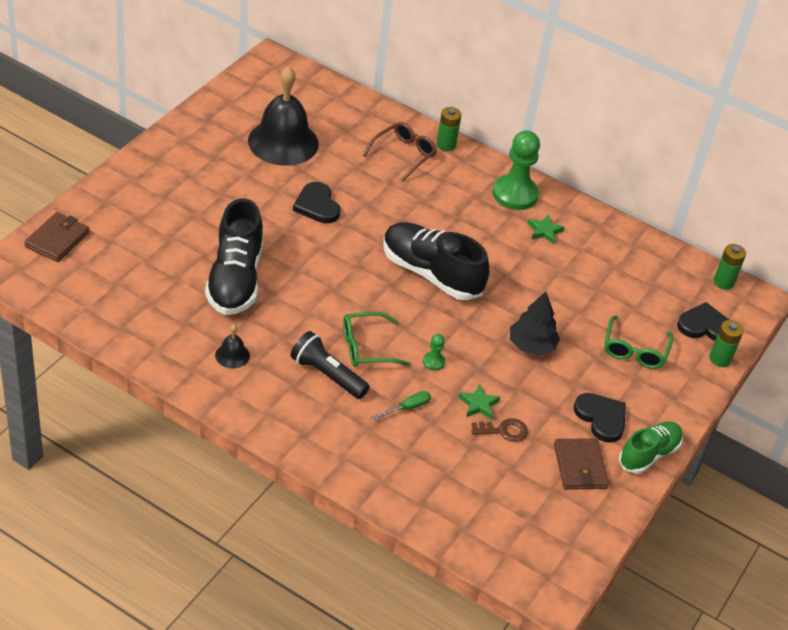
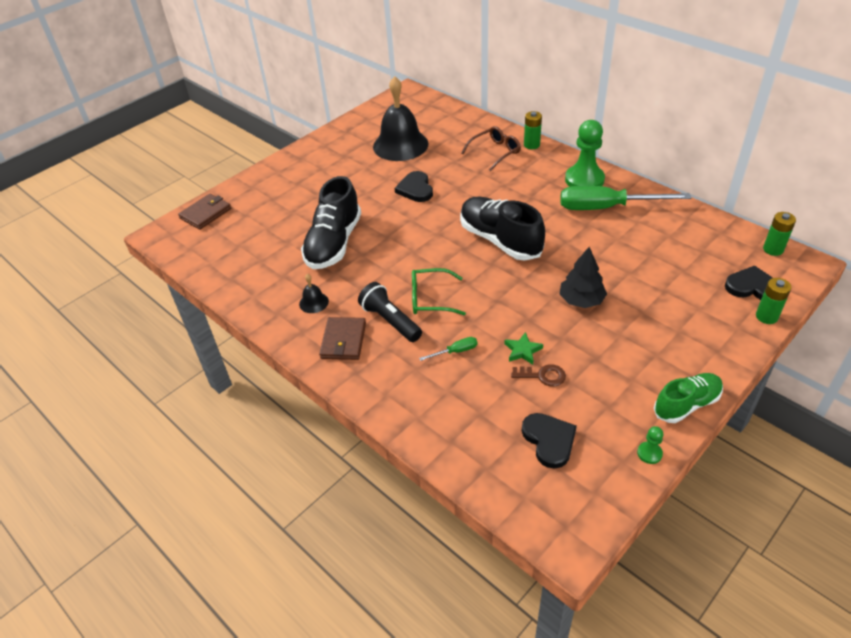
camera: 20 degrees right, 0 degrees up
(433, 362) = (488, 312): green pawn -> green pawn (649, 453)
(544, 231) = (606, 207): green star -> green screwdriver
(580, 466) = (613, 413): brown wallet -> brown wallet (343, 341)
(601, 418) = (641, 367): black heart -> black heart (549, 440)
(635, 350) = (680, 307): green glasses -> none

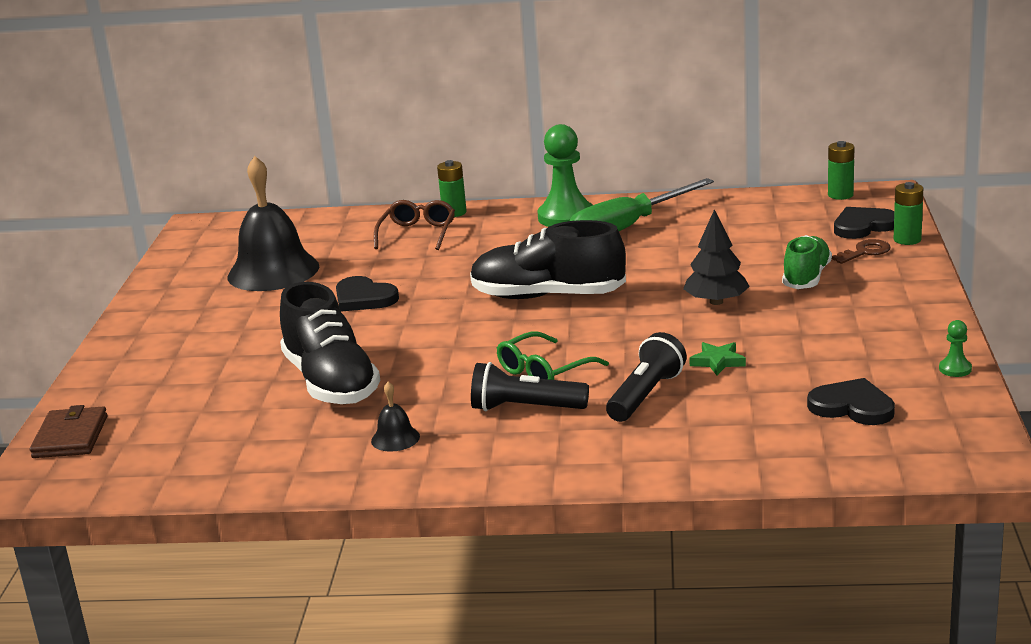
camera: 40 degrees left, 20 degrees down
(343, 341) = (493, 448): brown wallet -> none
(455, 351) = (645, 395): green screwdriver -> black flashlight
(543, 376) = (769, 368): brown key -> brown key (865, 252)
(686, 404) = (934, 324): green shoe -> green shoe (806, 277)

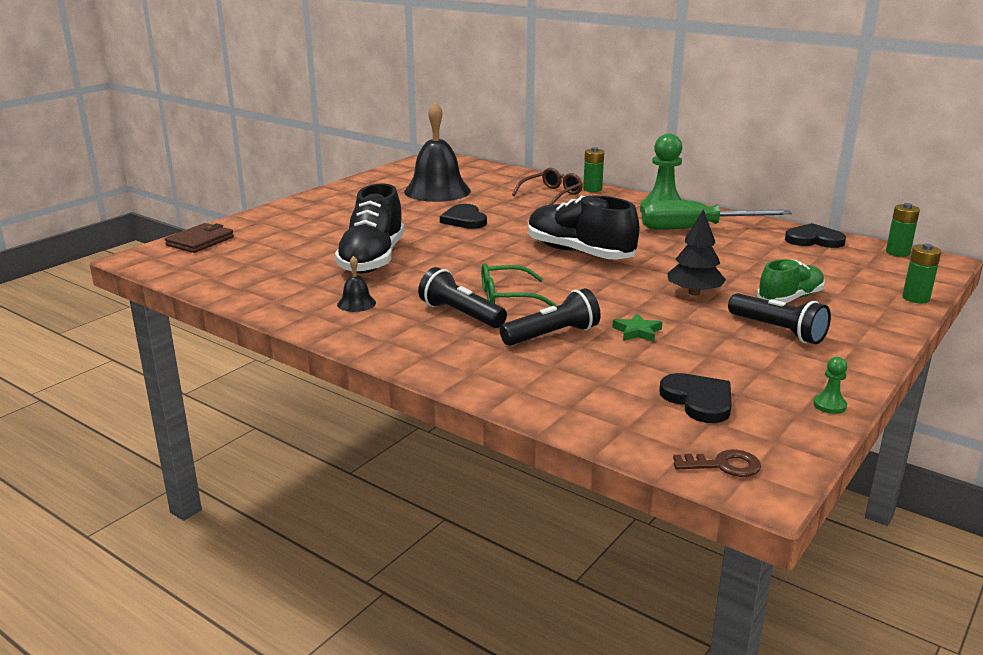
camera: 30 degrees right, 0 degrees up
(835, 314) = (778, 331): none -> black flashlight
(863, 226) = (888, 278): black heart -> black heart (814, 240)
(865, 252) = (865, 296): brown key -> brown key (723, 465)

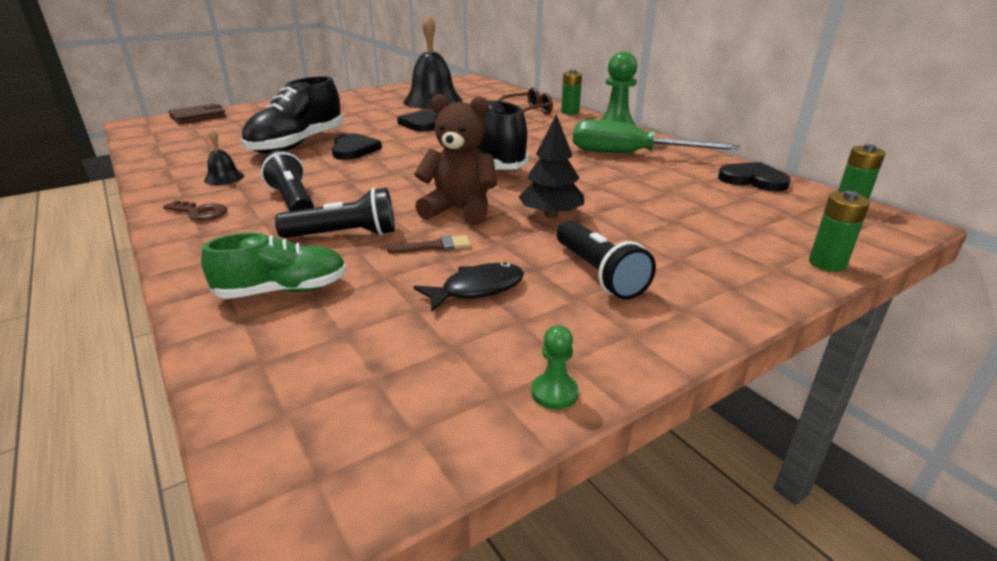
camera: 20 degrees right, 5 degrees up
(507, 296) = (359, 191): green glasses -> none
(617, 300) = (460, 210): none -> brown teddy bear
(637, 332) = (435, 246): green star -> brown brush
(698, 400) = (393, 345): black heart -> black heart (353, 150)
(708, 356) = (477, 289): none -> black fish
(723, 465) = (297, 454): brown key -> brown key (200, 212)
(790, 298) = (656, 238): green shoe -> green shoe (283, 290)

